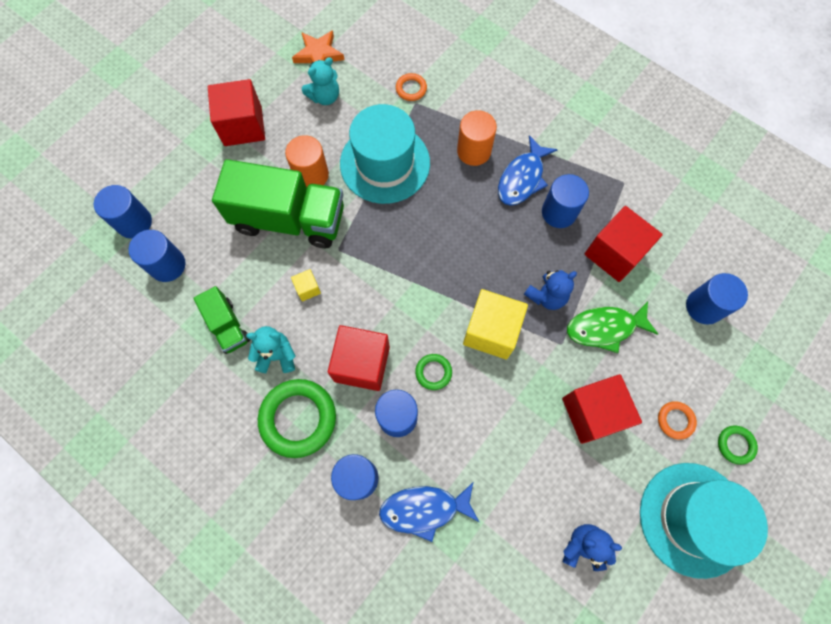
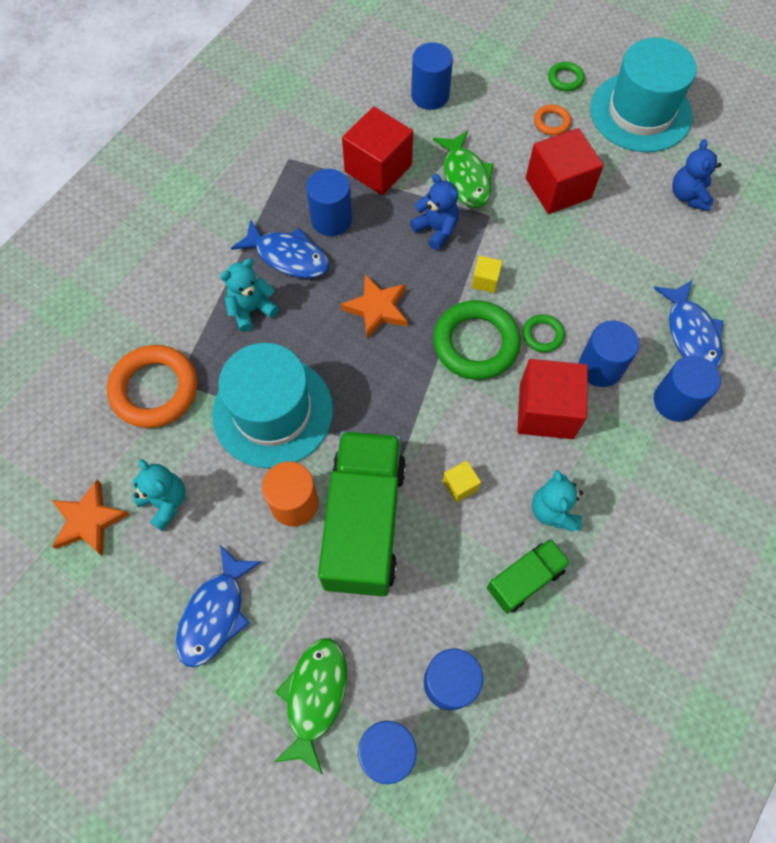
camera: 95 degrees left, 5 degrees down
(178, 182) = (314, 697): none -> green fish
(243, 126) = (215, 614): red cube -> blue fish
(298, 418) = (624, 474): green ring -> green ring (475, 343)
(411, 89) = (155, 389): orange ring -> orange ring, size x2.06
(469, 241) = (377, 308): none -> orange star
(474, 151) = (251, 309): orange cylinder -> turquoise teddy bear
(491, 331) = (485, 281): yellow cube -> yellow cube, size x0.46

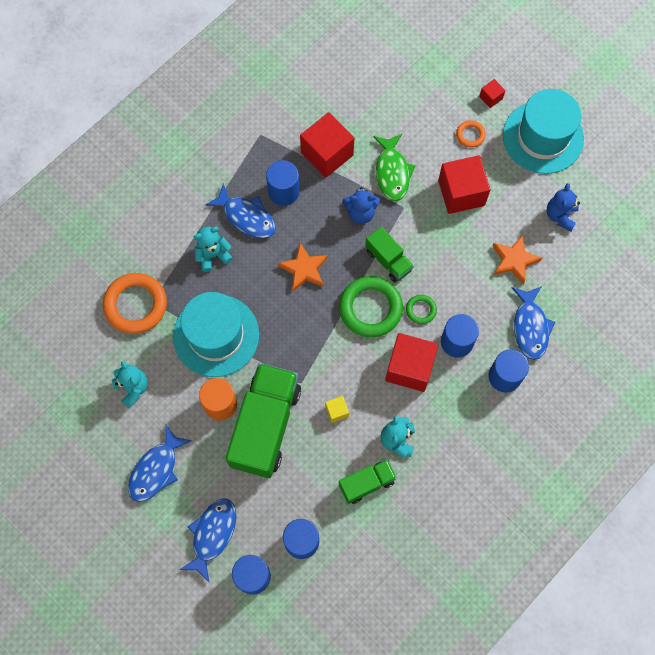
camera: 10 degrees right, 5 degrees up
(89, 521) = (80, 392): orange star -> orange star (514, 260)
(314, 697) = (212, 534): green fish -> blue fish
(430, 95) = (380, 96): blue cylinder -> none
(436, 229) = (361, 213): blue teddy bear -> blue teddy bear turned 120 degrees clockwise
(485, 281) = (388, 260): yellow cube -> green truck
(565, 79) = (490, 98): green ring -> red cube

